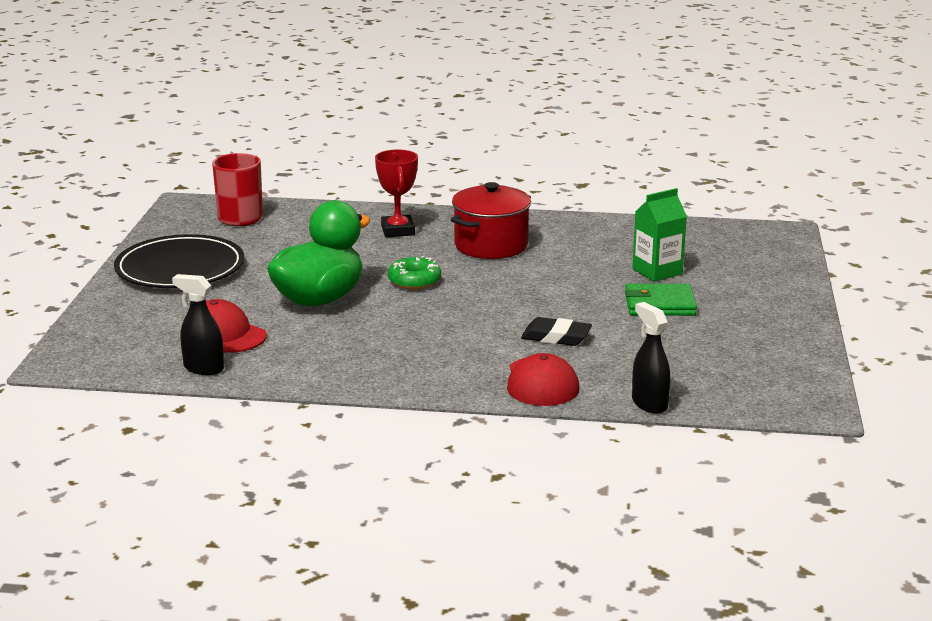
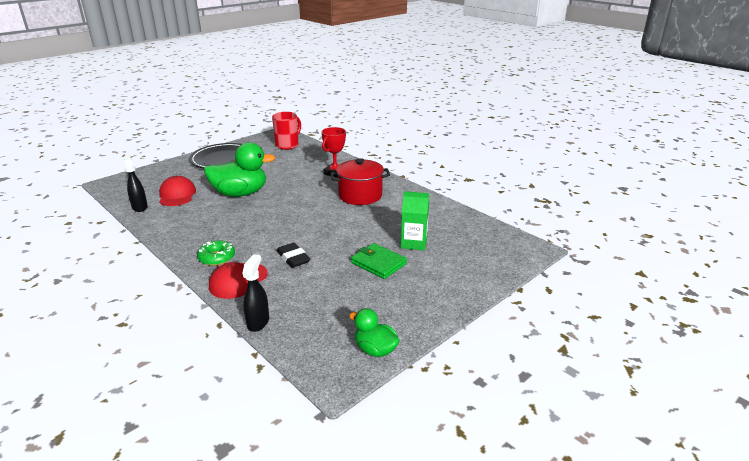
camera: 40 degrees right, 5 degrees up
(414, 281) = (293, 200): green donut -> green donut (217, 258)
(803, 373) = (375, 350): none -> green duck

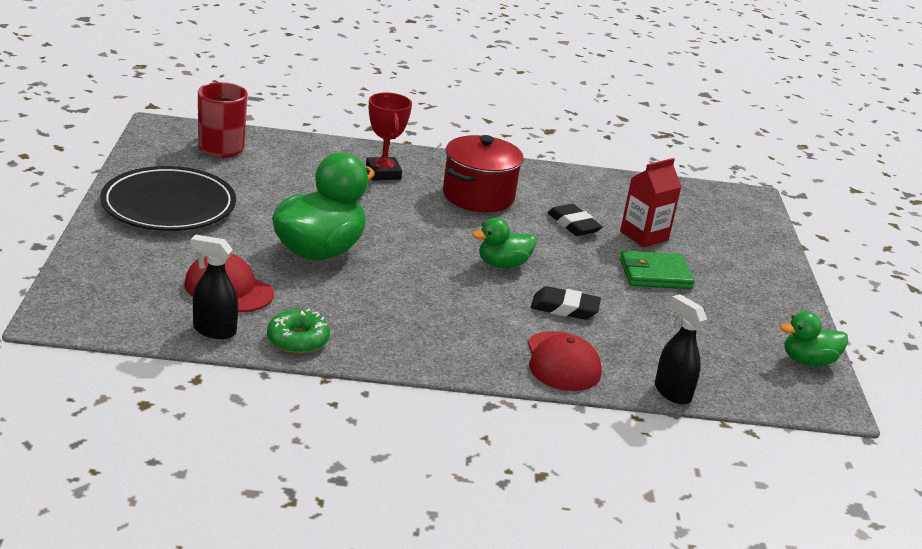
camera: 50 degrees left, 0 degrees up
(217, 258) = (481, 348): green donut -> green donut (298, 340)
(306, 227) = (502, 264): none -> green duck
(383, 224) = (573, 225): none -> black eraser
(414, 243) = (644, 236): green carton -> red carton

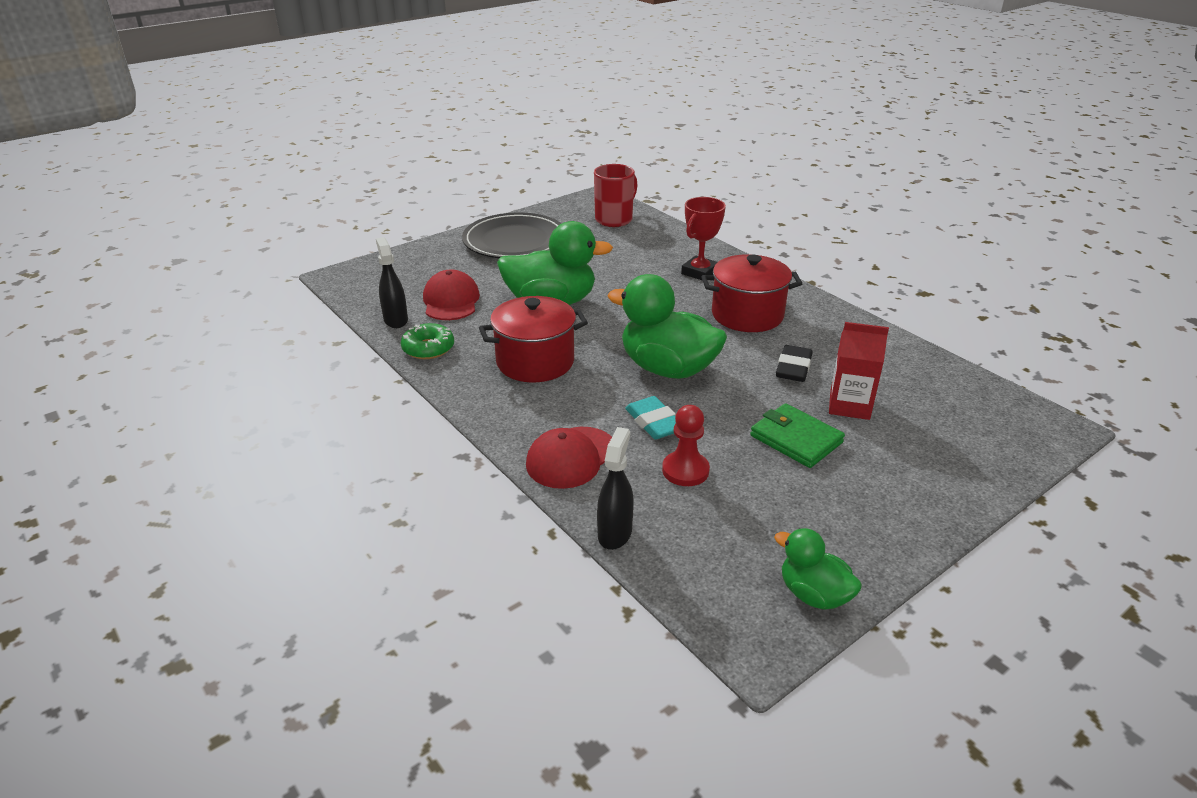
camera: 55 degrees right, 5 degrees up
(404, 306) = (535, 362): none -> red pot
(502, 264) = (667, 369): green duck -> green duck, size x1.84
(564, 308) = (654, 422): black eraser -> turquoise eraser
(637, 330) = (685, 470): none -> red pawn

